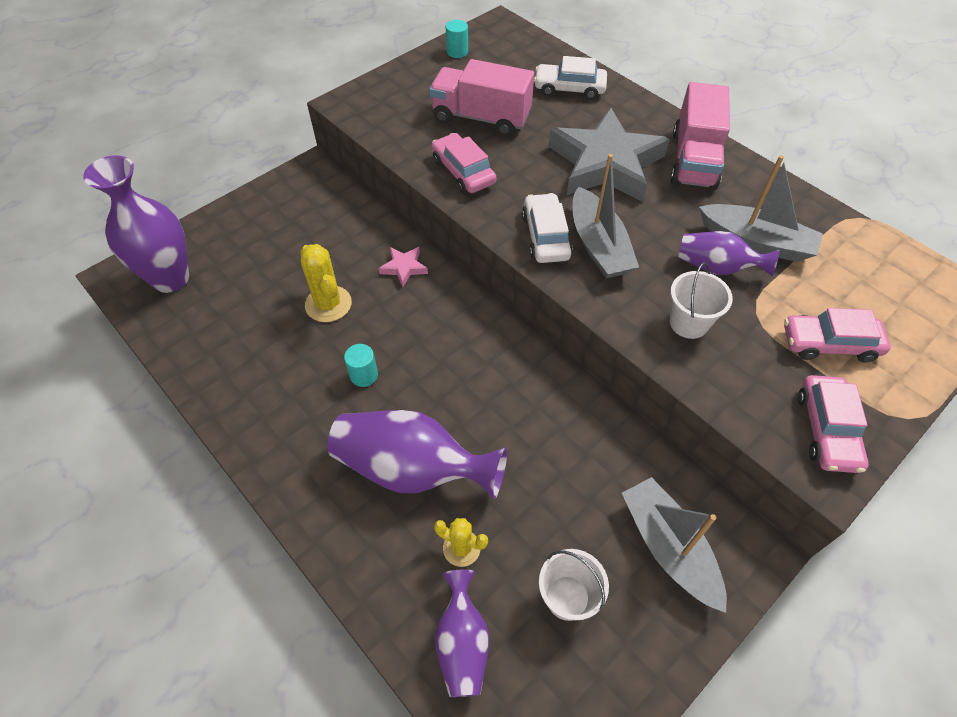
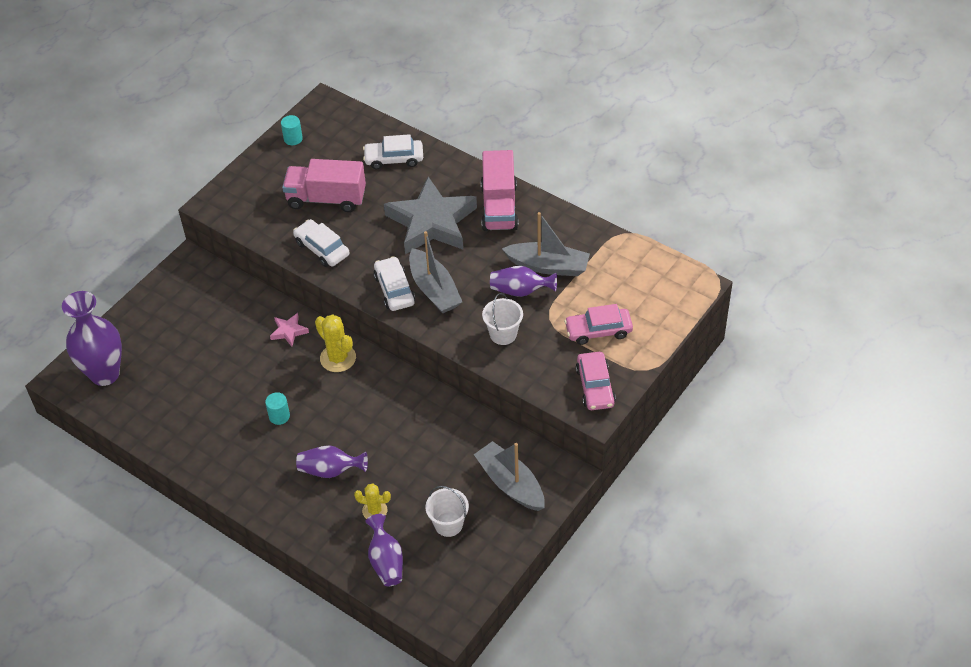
camera: 10 degrees left, 5 degrees down
(328, 304) = (237, 370): yellow cactus -> yellow cactus (338, 358)
(412, 469) = (330, 470): purple vase -> purple vase, size x0.59
(463, 171) = (322, 248): pink car -> white car

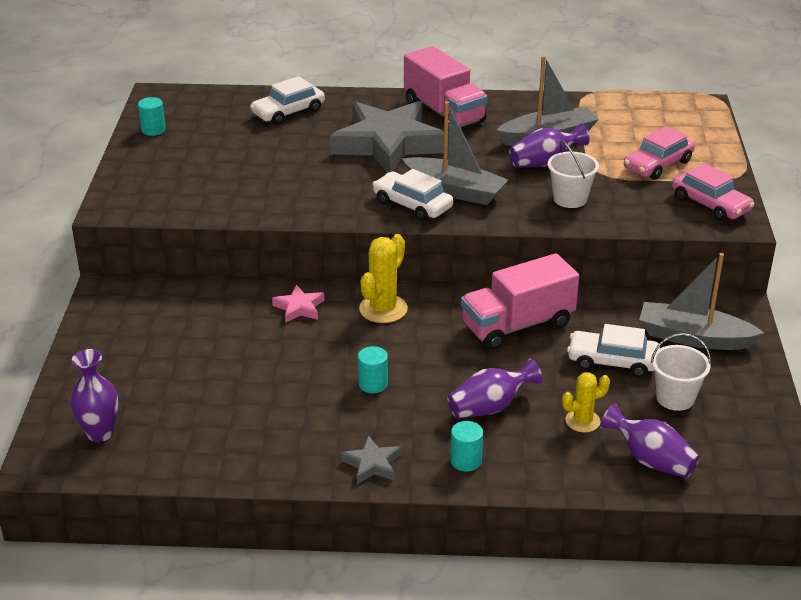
camera: 35 degrees left, 15 degrees down
(105, 374) = (100, 433): purple vase -> purple vase, size x0.59
(227, 476) = (372, 464): none -> grey star
(280, 502) = (466, 461): none -> turquoise cylinder
(322, 248) = (290, 200): white car -> white car (612, 361)
(326, 199) = (248, 162): pink truck -> pink truck (517, 325)
(338, 358) = (383, 309): yellow cactus -> yellow cactus turned 75 degrees counterclockwise

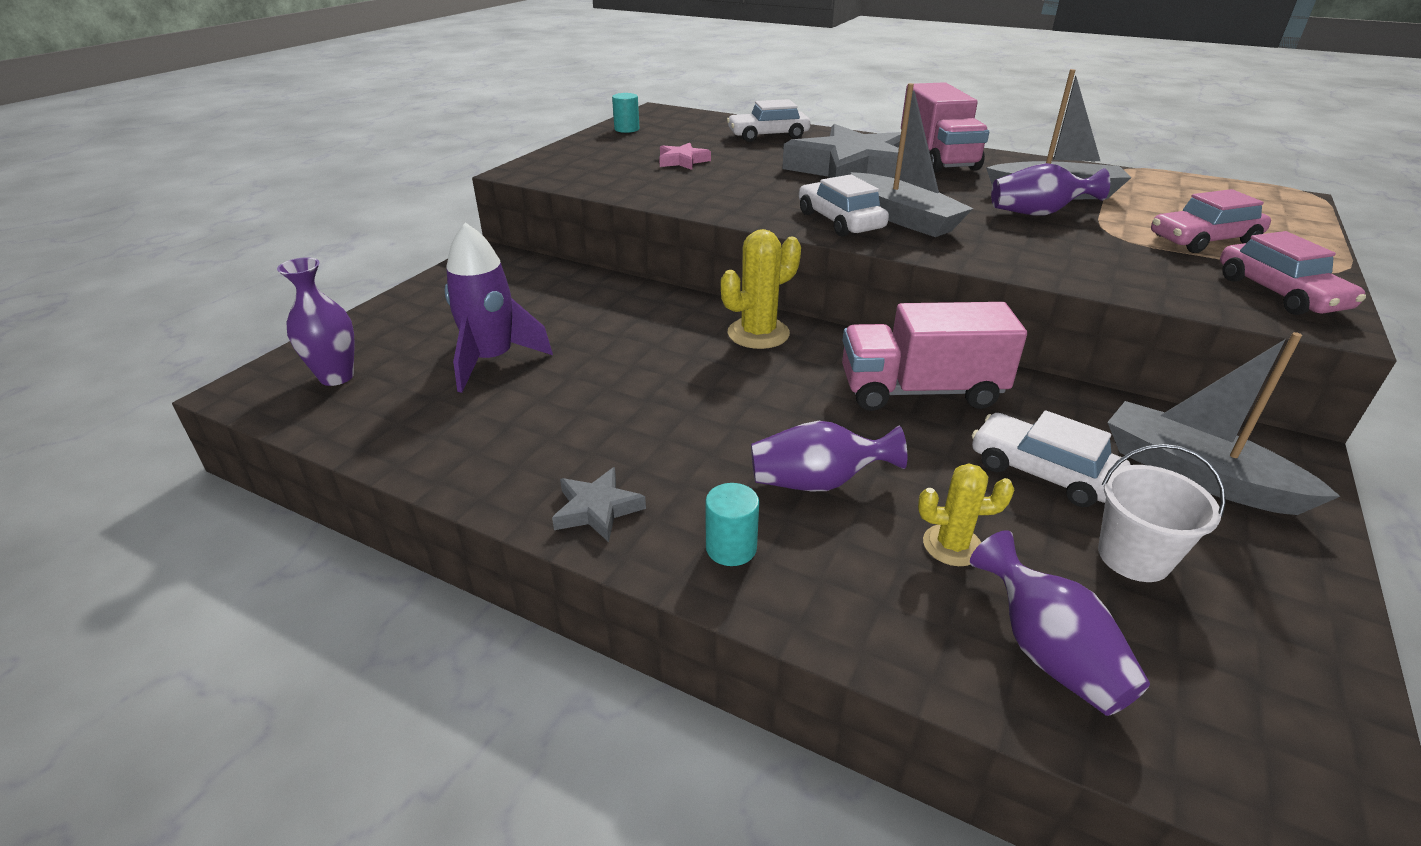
camera: 25 degrees right, 0 degrees up
(206, 386) = (492, 360): none -> purple rocket
(299, 308) = (664, 311): pink star -> pink star (682, 161)
(373, 384) = (681, 409): turquoise cylinder -> none
(570, 199) = (1055, 250): white bucket -> none

